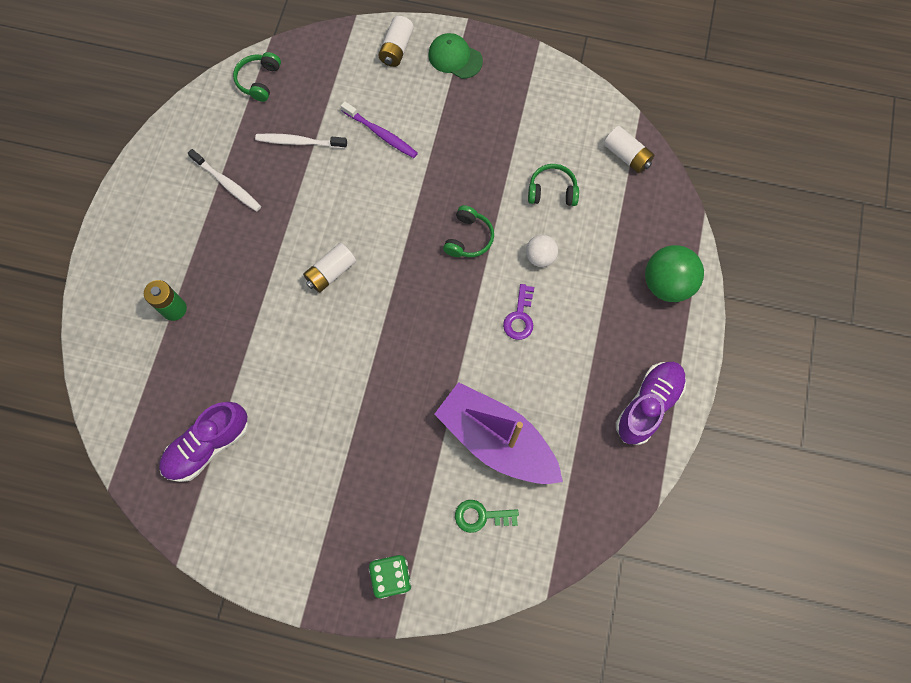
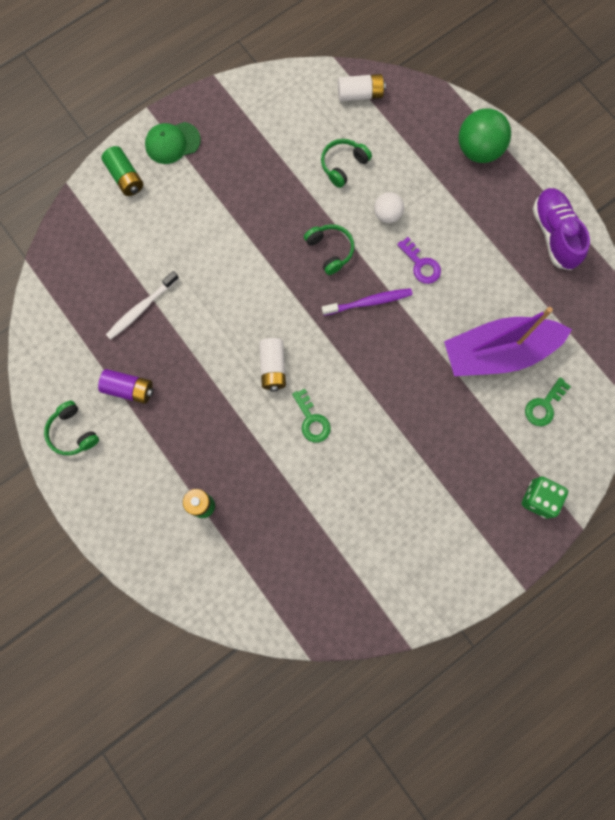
camera: 50 degrees left, 5 degrees up
(208, 445) = (337, 558): purple shoe -> none
(227, 184) = (129, 389): white toothbrush -> purple battery
(259, 81) = (58, 298): green headphones -> green headphones (73, 432)
(311, 336) = (312, 420): none -> green key
(381, 134) = (188, 245): purple toothbrush -> purple toothbrush (368, 302)
(396, 49) = (125, 177): white battery -> green battery

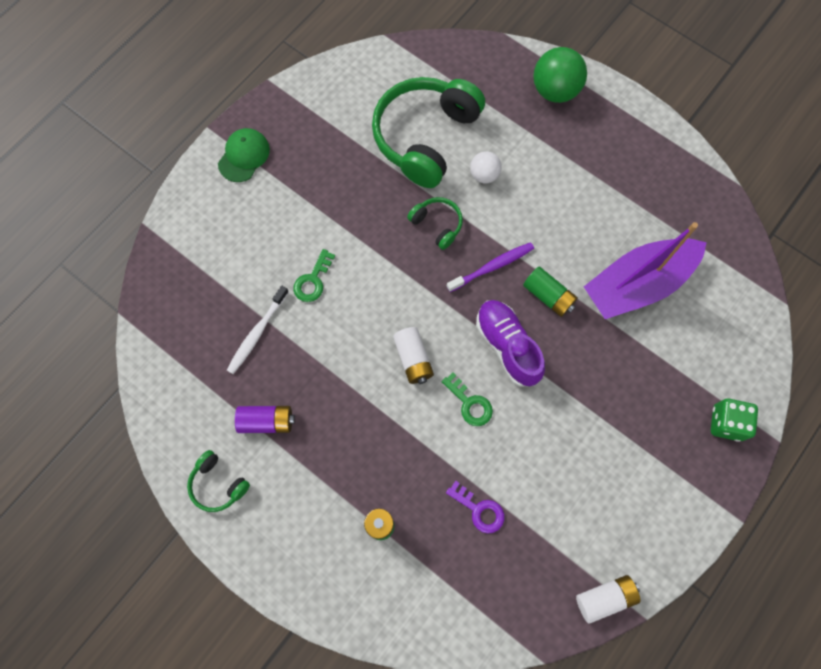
camera: 15 degrees left, 5 degrees down
(125, 177) = (203, 202): green battery -> green battery (548, 296)
(172, 143) = (244, 156): green cap -> green cap turned 150 degrees clockwise
(343, 165) = (425, 137): green headphones -> green headphones, size x2.19
(360, 94) = (421, 64): white battery -> white battery (605, 598)
(421, 264) = (533, 216): purple key -> purple key (479, 510)
(544, 405) = (700, 326): green key -> green key (313, 280)
(554, 234) = (655, 154): purple shoe -> purple shoe (507, 346)

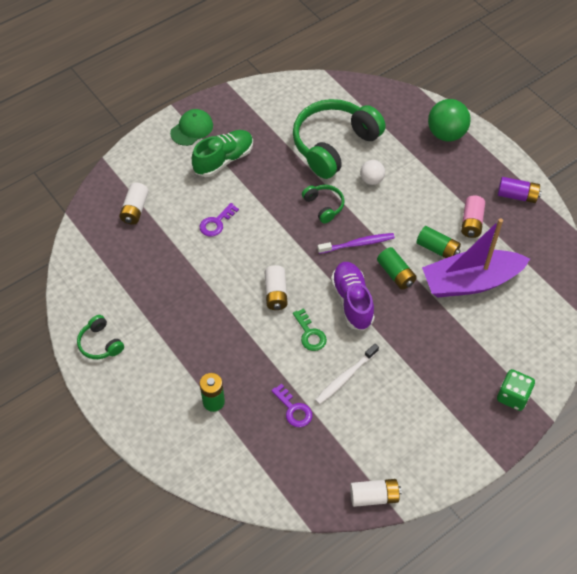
camera: 15 degrees right, 15 degrees down
(206, 287) = (135, 209): none -> white battery
(257, 333) = (163, 248): white toothbrush -> white toothbrush (345, 377)
(267, 421) = (150, 310): purple battery -> purple battery (517, 195)
(296, 190) = (223, 160): none -> green shoe
(313, 280) = (216, 223): green key -> purple key
(587, 250) = (437, 249): none -> green battery
(617, 204) = (471, 222): none -> pink battery

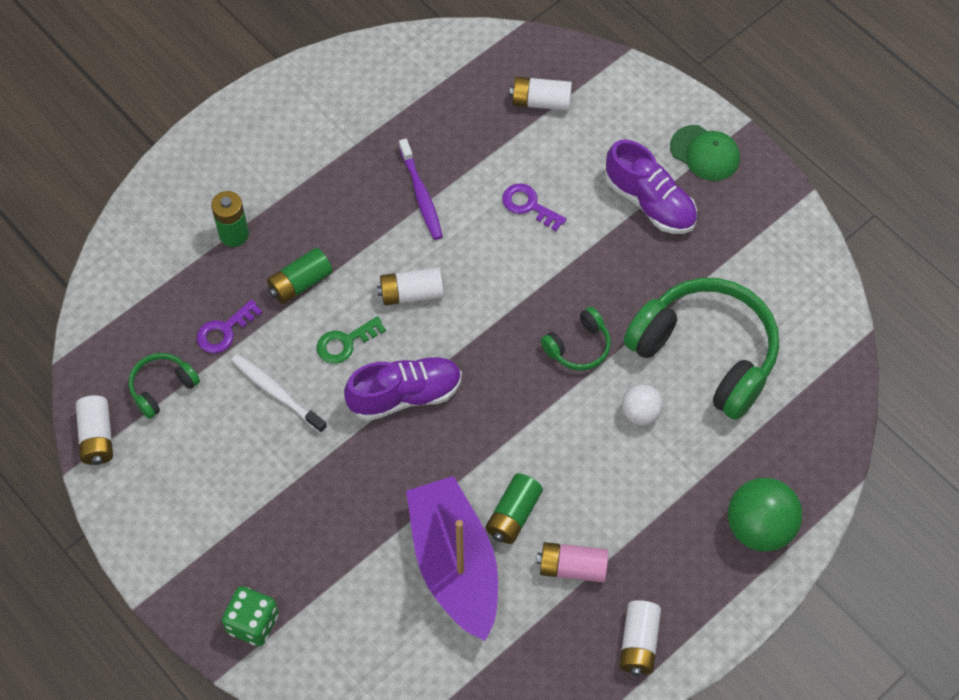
camera: 85 degrees right, 5 degrees up
(100, 343) = (316, 94): green headphones -> green headphones (162, 388)
(223, 160) = (649, 202): green shoe -> purple shoe
(357, 244) = (510, 398): purple toothbrush -> purple toothbrush (421, 194)
(396, 274) = (459, 454): green battery -> green battery (300, 283)
(517, 195) = (639, 643): purple battery -> white battery

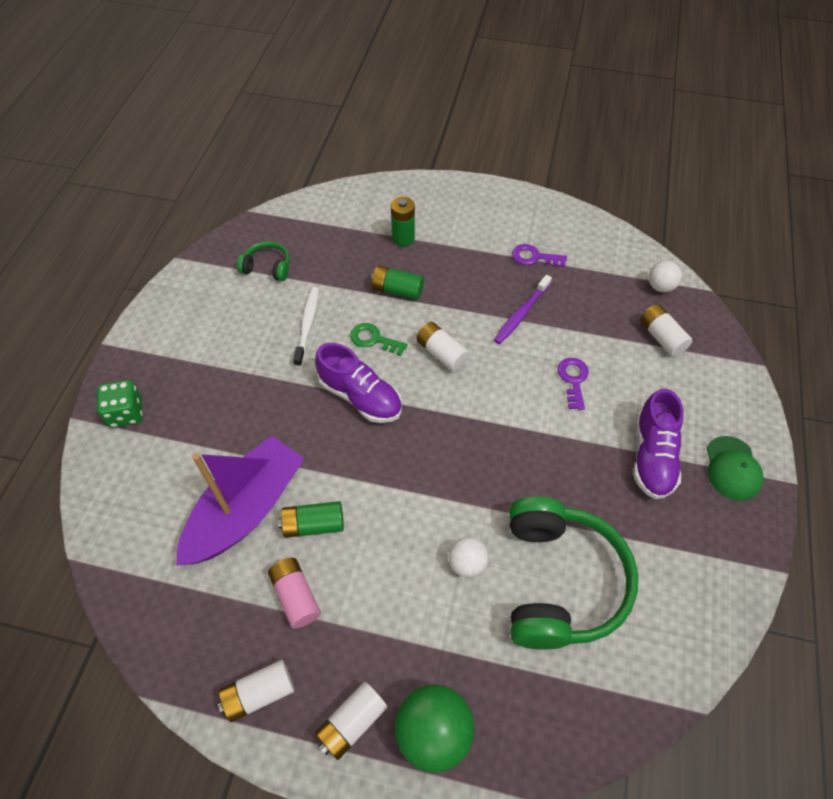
camera: 55 degrees right, 5 degrees down
(97, 437) = (211, 257): white battery -> white battery (352, 723)
(224, 331) = (331, 273): purple key -> purple key (534, 257)
(486, 58) = (660, 286): none -> white ball
(578, 347) = (488, 483): green headphones -> none

